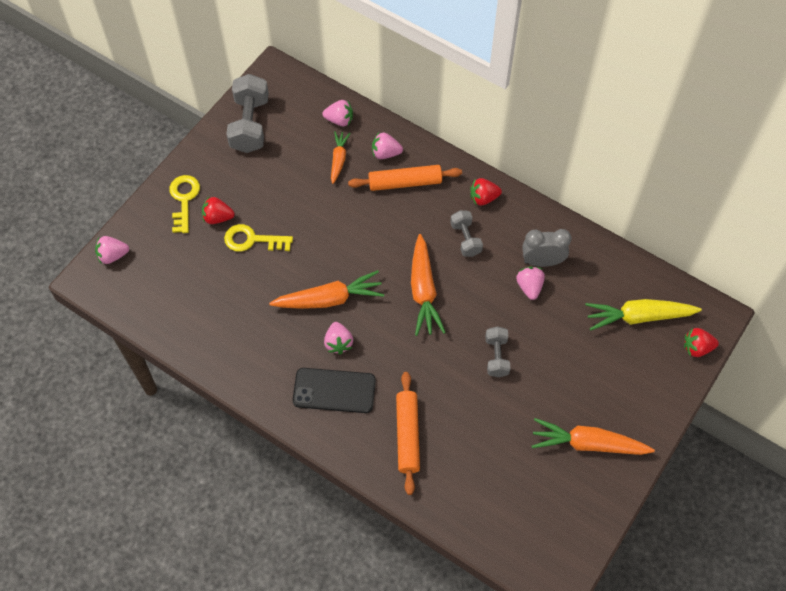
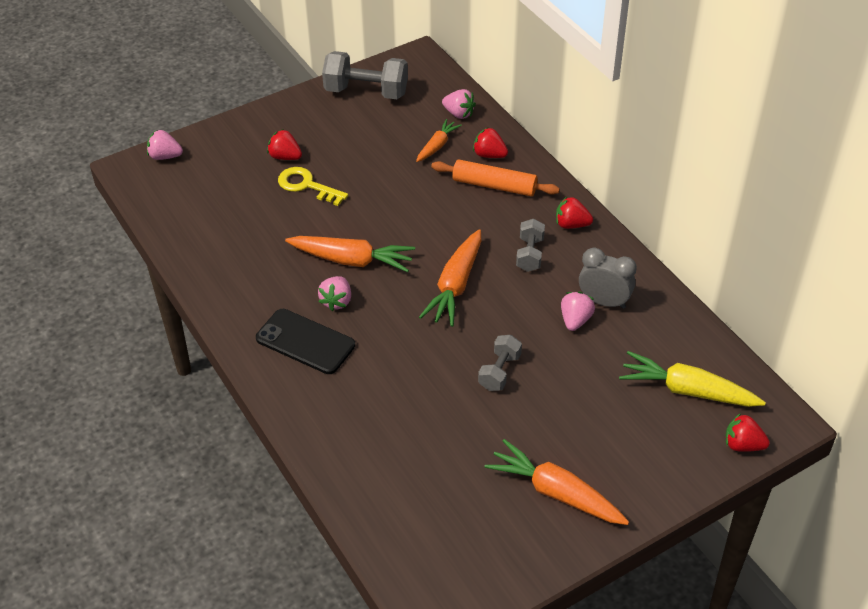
camera: 25 degrees right, 15 degrees down
(184, 200) = (262, 132): yellow key -> none
(250, 125) = (366, 92): grey dumbbell -> grey dumbbell turned 75 degrees clockwise
(385, 153) = (489, 155): pink strawberry -> red strawberry
(407, 435) = (357, 410): orange rolling pin -> none

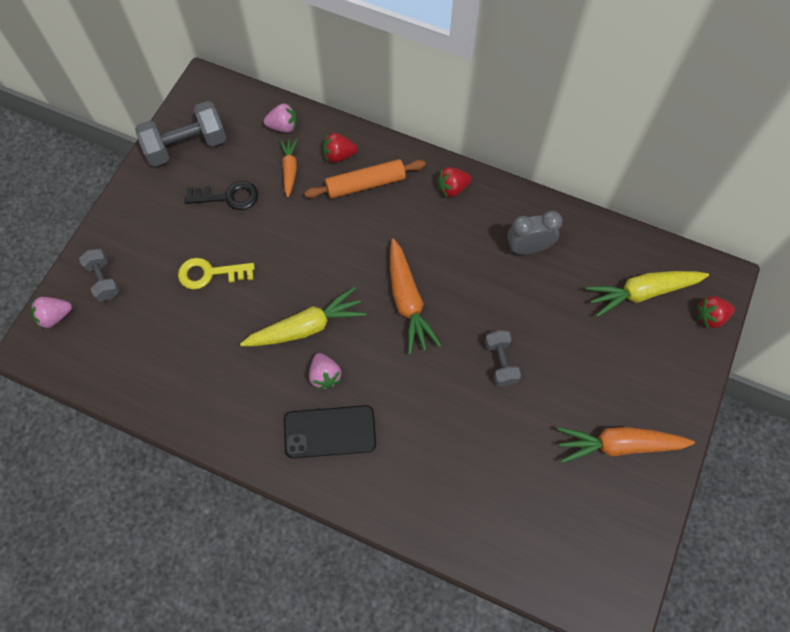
camera: 35 degrees left, 20 degrees up
(285, 157) = (167, 254): red strawberry -> none
(352, 260) = (307, 327): orange carrot -> yellow carrot
(369, 141) = (228, 197): none -> black key
(530, 254) = (442, 236): grey dumbbell -> grey dumbbell (104, 280)
(575, 320) = (520, 278): pink strawberry -> none

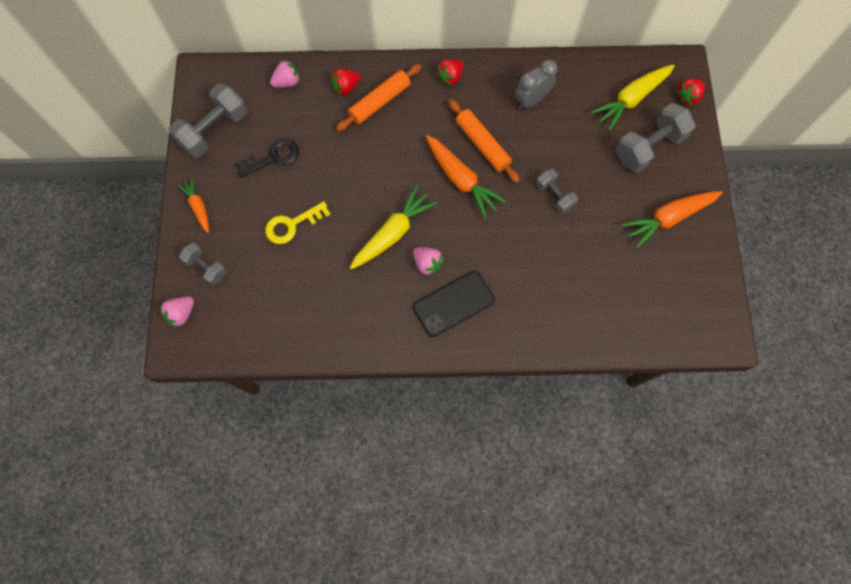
camera: 25 degrees left, 5 degrees up
(289, 169) = (312, 115): orange carrot -> orange carrot (198, 207)
(450, 273) = (482, 145): none -> orange rolling pin
(635, 354) = (648, 147): none -> grey dumbbell

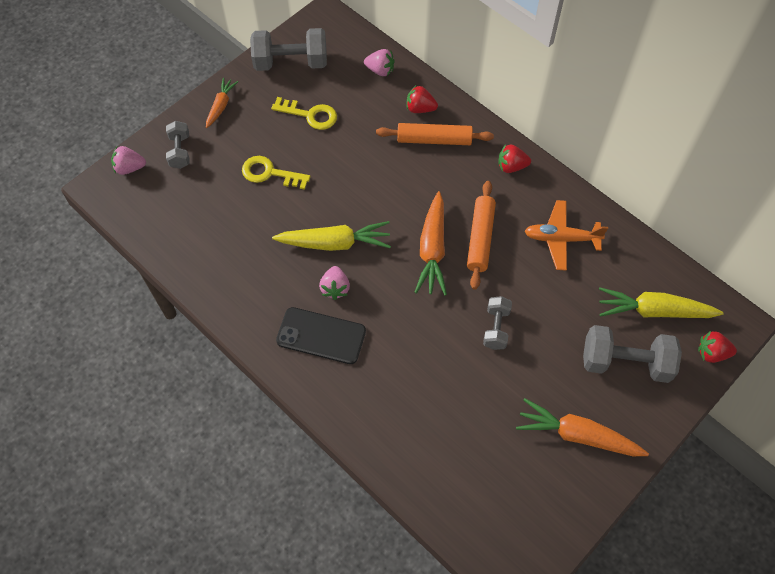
camera: 45 degrees right, 10 degrees down
(273, 157) = (310, 115): black key -> yellow key
(531, 100) = (561, 239): grey clock -> orange plane

